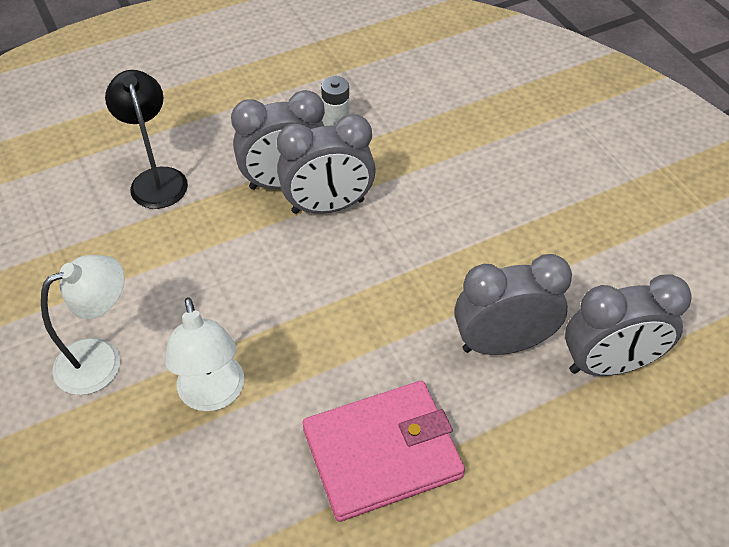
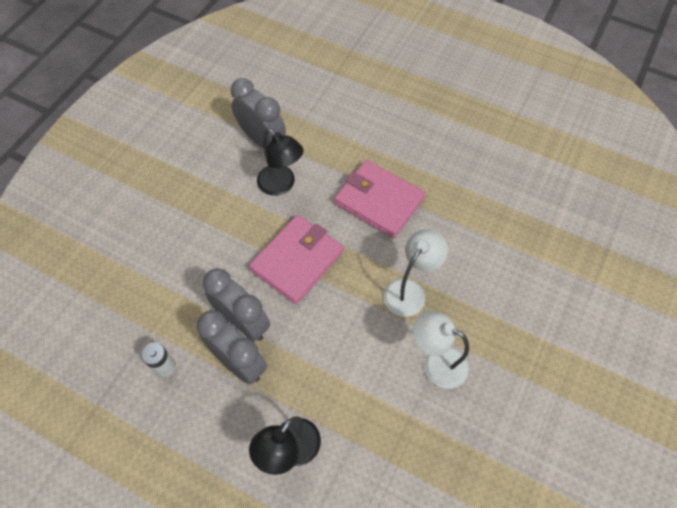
camera: 125 degrees left, 10 degrees up
(365, 297) = (297, 261): none -> pink wallet
(502, 343) = (281, 185): grey clock -> black lamp

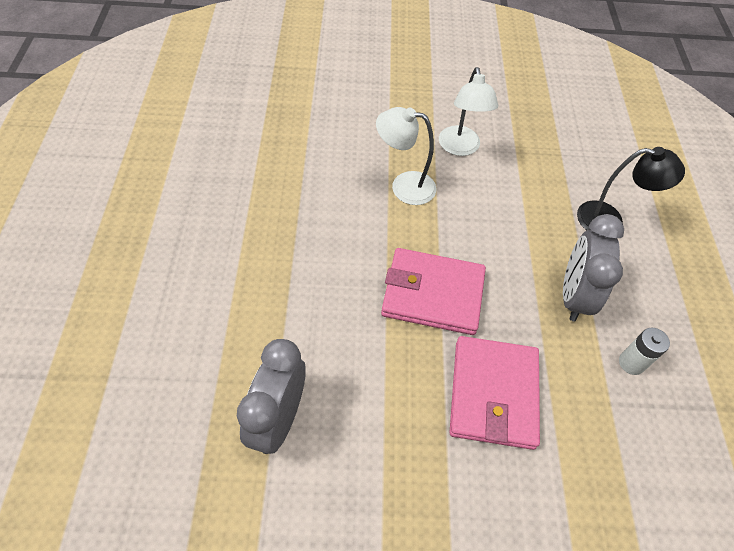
camera: 120 degrees left, 5 degrees down
(243, 323) = (534, 312): grey clock -> none
(281, 185) = (342, 357): black lamp -> none
(379, 201) = (311, 246): pink wallet -> pink wallet (493, 394)

